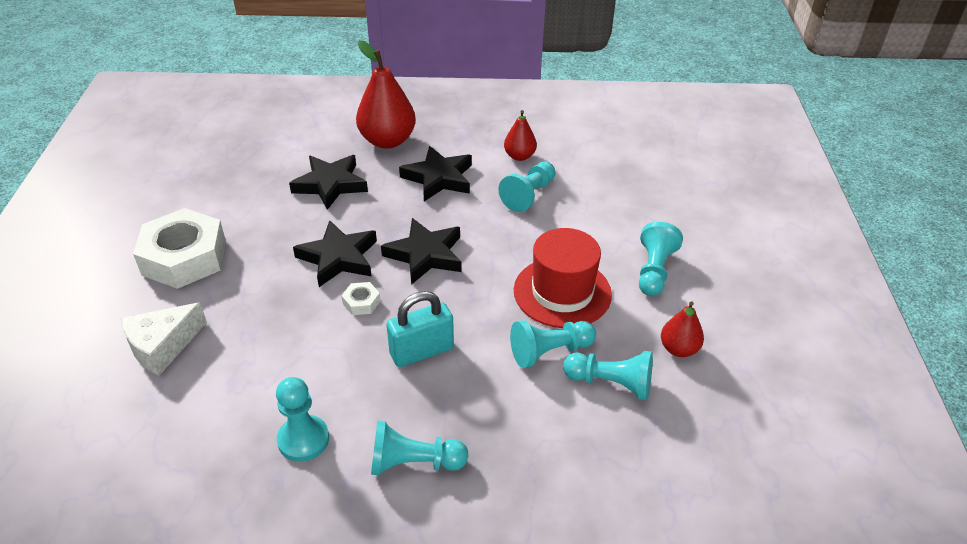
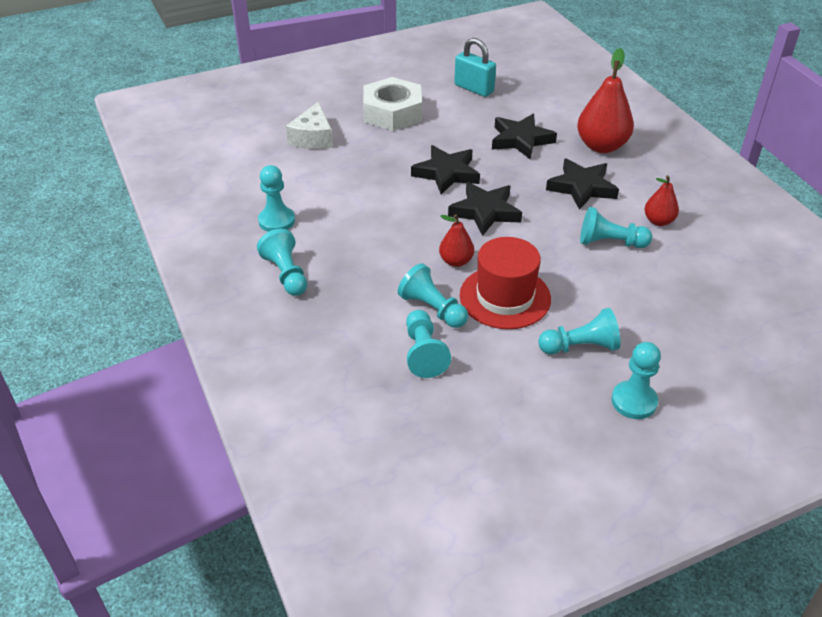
camera: 65 degrees right, 0 degrees up
(162, 346) = (313, 138): white cheese -> white cheese turned 105 degrees counterclockwise
(361, 302) = (411, 200): white nut -> none
(421, 351) = (385, 244): turquoise padlock -> turquoise padlock (474, 88)
(679, 349) = (493, 386): red pear -> red pear (456, 261)
(733, 267) = (634, 401): none -> turquoise pawn

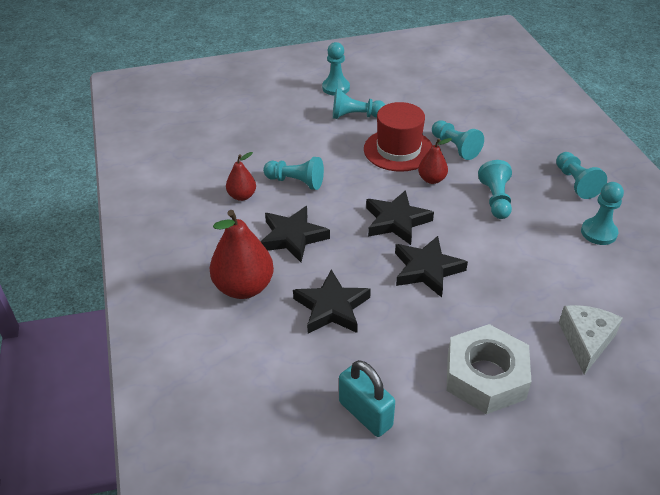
camera: 170 degrees left, 0 degrees up
(423, 353) = (464, 122): turquoise pawn -> turquoise pawn (495, 199)

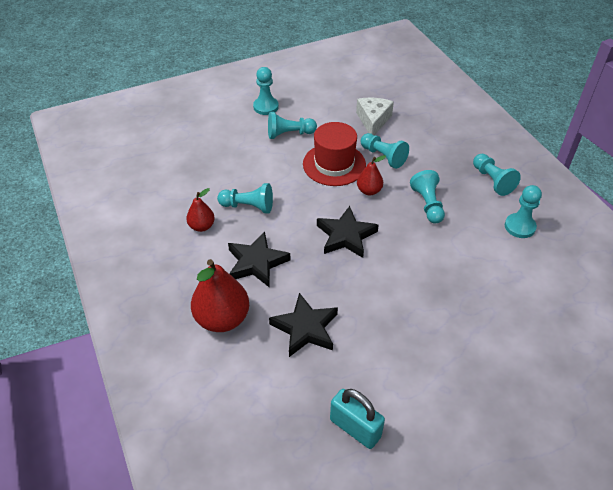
camera: 10 degrees left, 5 degrees up
(427, 269) = (381, 280): black star -> none
(485, 376) = (450, 377): white nut -> none
(586, 341) = (527, 332): white cheese -> white cheese (373, 120)

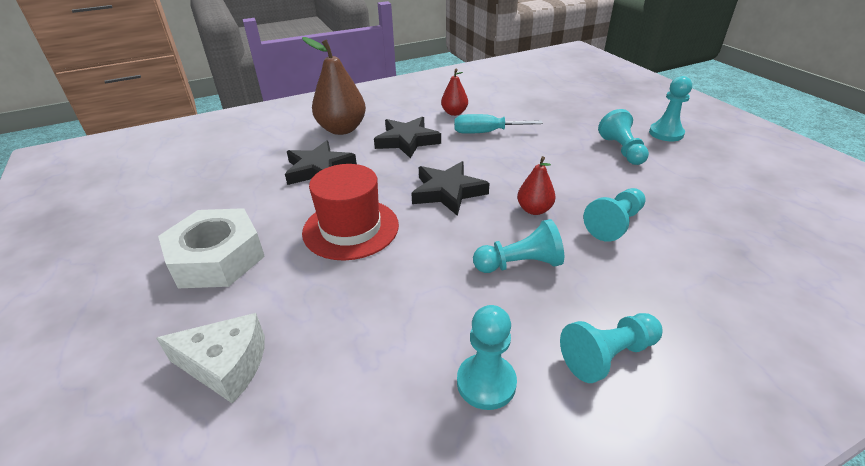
camera: 90 degrees right, 10 degrees down
(222, 319) = (342, 129): red pear -> brown pear
(248, 206) = (486, 132): turquoise pawn -> turquoise screwdriver
(334, 164) = (577, 182): red hat -> red hat (351, 228)
(355, 428) = (194, 198): turquoise padlock -> none
(373, 120) = (698, 215): white cheese -> white cheese (226, 365)
(441, 380) = (217, 258): none -> white nut

